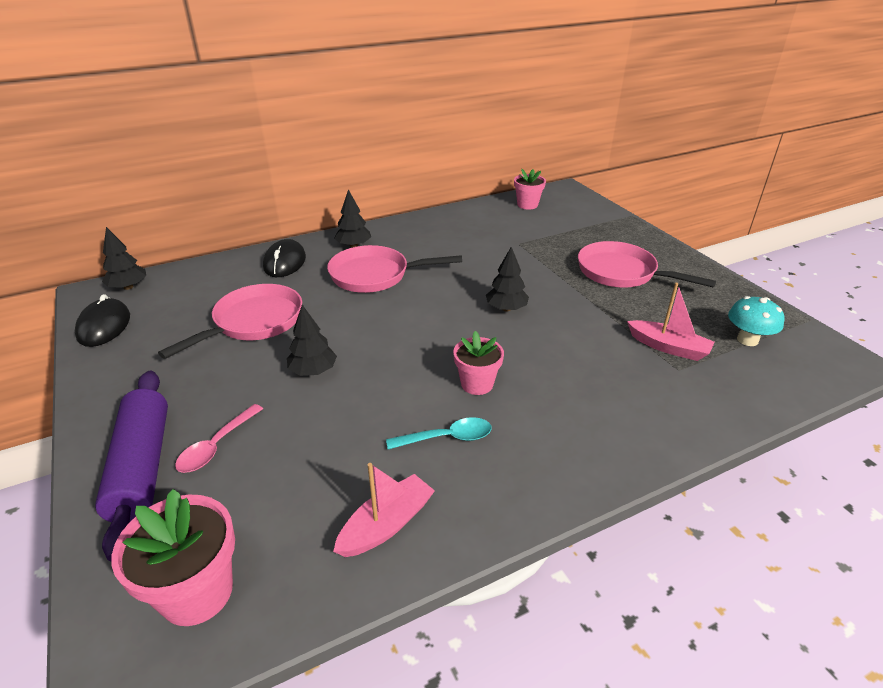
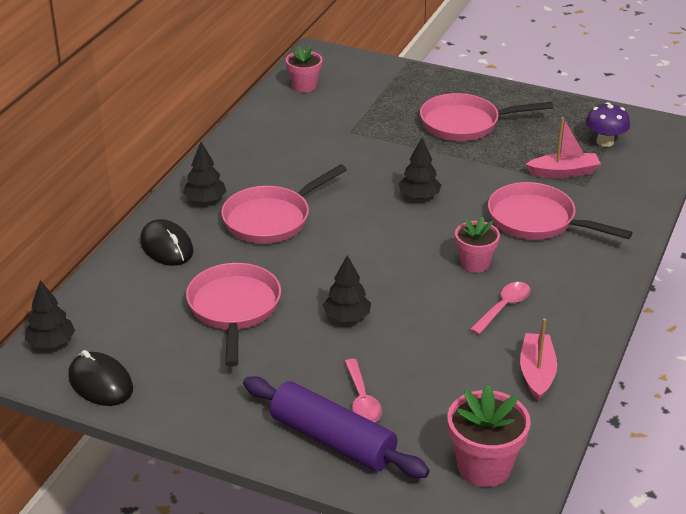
camera: 40 degrees left, 0 degrees up
(447, 438) = (503, 307): turquoise spoon -> pink spoon
(586, 376) = (537, 221): none -> pink pan
(747, 340) = (605, 142): turquoise mushroom -> purple mushroom

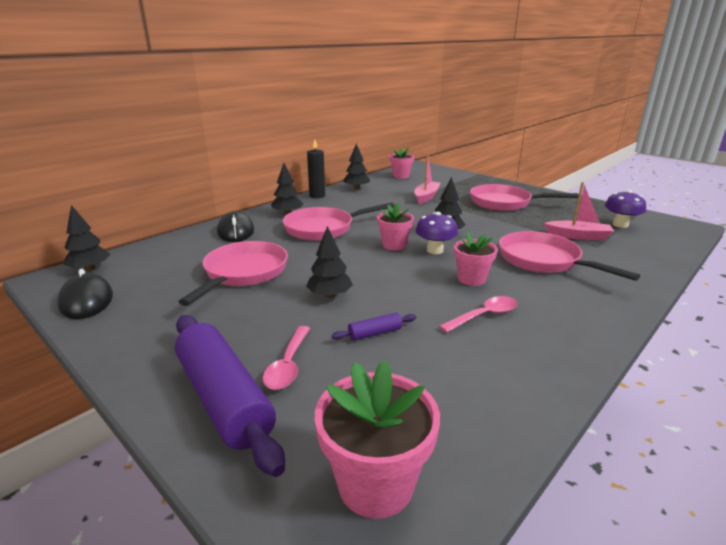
camera: 20 degrees right, 10 degrees down
(217, 155) = (317, 196): none -> black candle
(259, 128) = (356, 188): none -> black tree
(371, 230) = (394, 245): none -> pink flower pot
(416, 350) = (375, 333): none -> purple rolling pin
(419, 229) = (435, 250): none -> purple mushroom
(536, 373) = (496, 383): pink boat -> pink boat (426, 197)

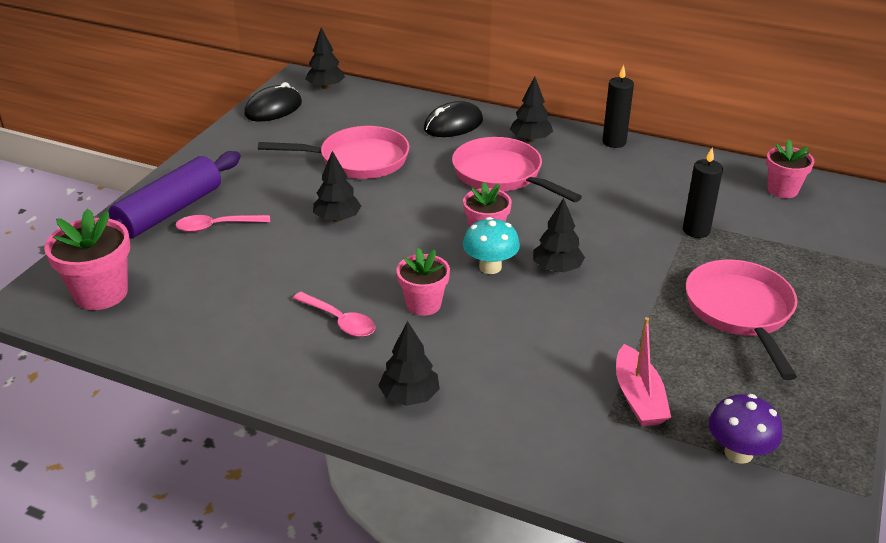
camera: 70 degrees right, 10 degrees up
(356, 188) = (676, 164): black tree -> black tree (409, 396)
(375, 333) = (279, 259): purple rolling pin -> none
(426, 197) = (696, 230): pink boat -> black candle
(435, 250) = (490, 267): purple mushroom -> turquoise mushroom
(543, 261) = (515, 361): pink pan -> none

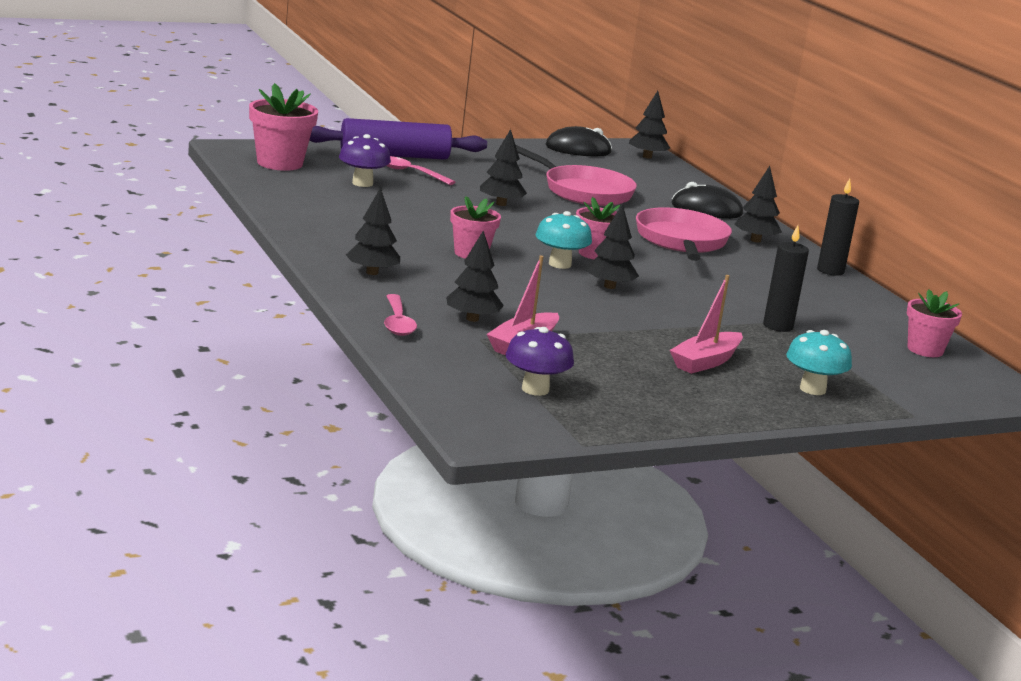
camera: 40 degrees right, 15 degrees down
(207, 270) = (362, 183): none -> purple mushroom
(339, 321) = (398, 234): pink spoon -> pink spoon (397, 323)
(562, 395) = (472, 319): none -> black tree
(740, 312) = (705, 362): pink pan -> pink boat
(823, 288) = (812, 389): none -> turquoise mushroom

